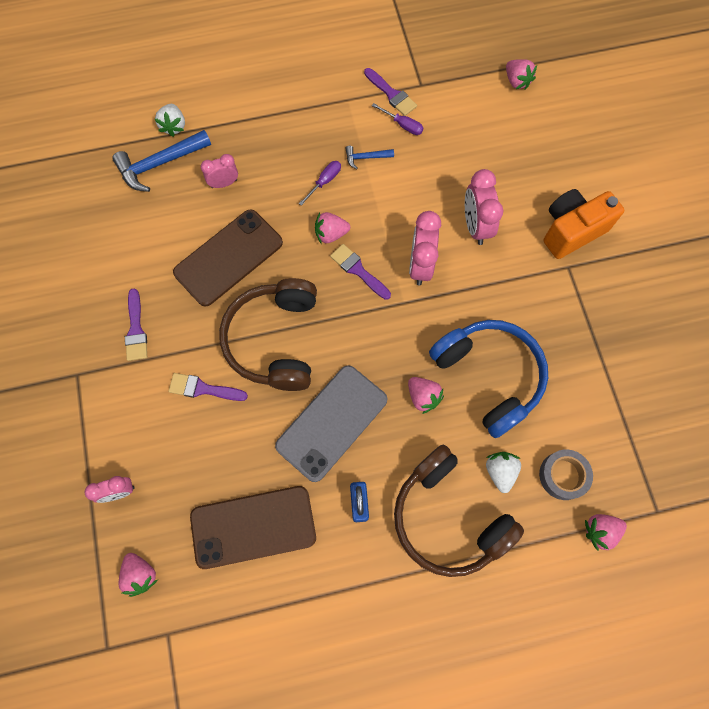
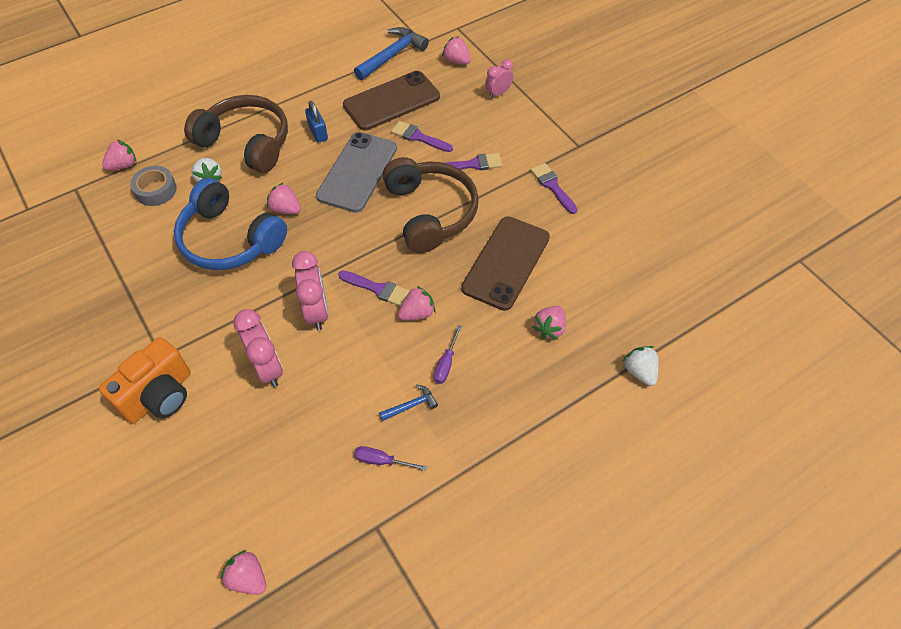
camera: 160 degrees right, 15 degrees down
(160, 164) = (627, 327): blue hammer -> blue hammer (392, 55)
(224, 183) = (549, 328): pink clock -> pink strawberry
(391, 94) = (409, 499): purple brush -> purple brush (418, 137)

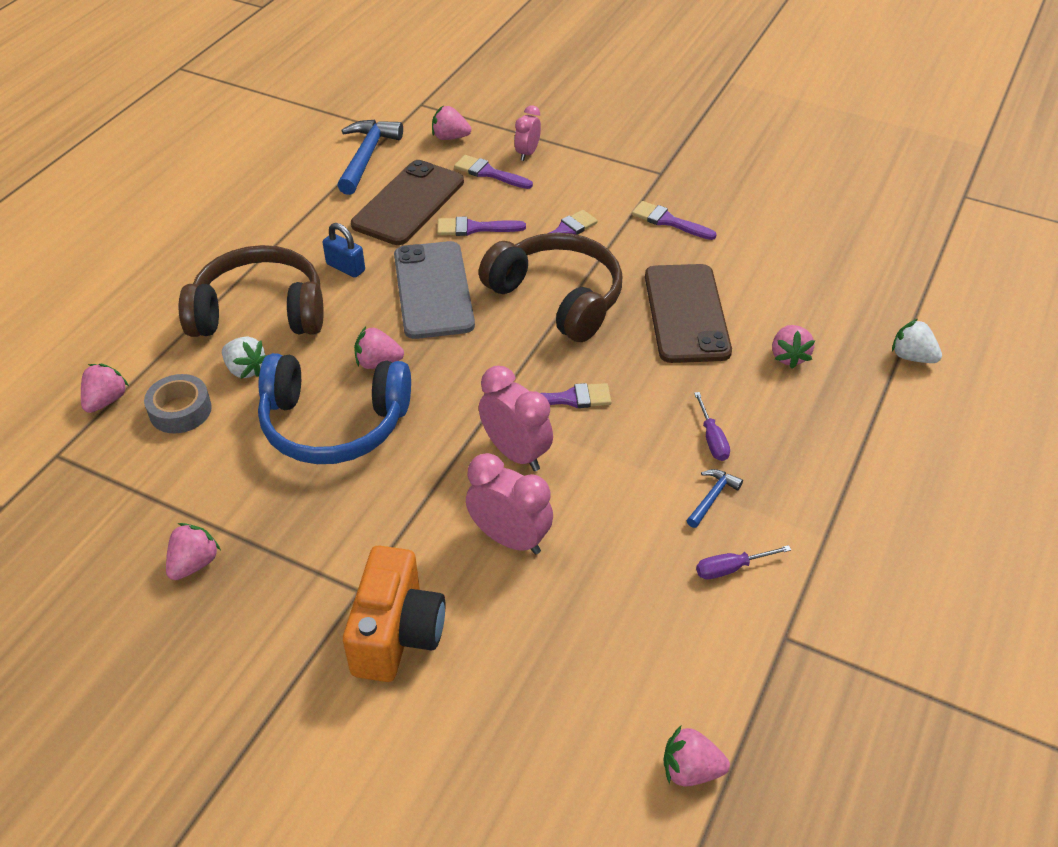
camera: 30 degrees left, 10 degrees down
(417, 313) = (635, 403): pink strawberry -> pink strawberry (194, 563)
(460, 99) = (489, 173): none -> purple brush

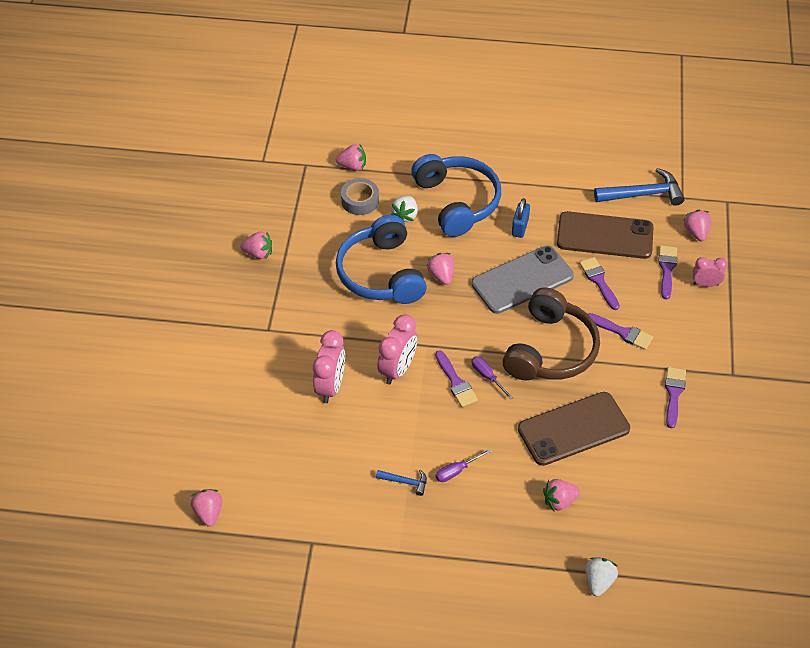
camera: 70 degrees right, 5 degrees up
(260, 311) = (457, 202): brown headphones -> blue headphones
(397, 634) = (246, 356): orange camera -> none
(731, 568) = (352, 504): purple screwdriver -> purple screwdriver (487, 376)

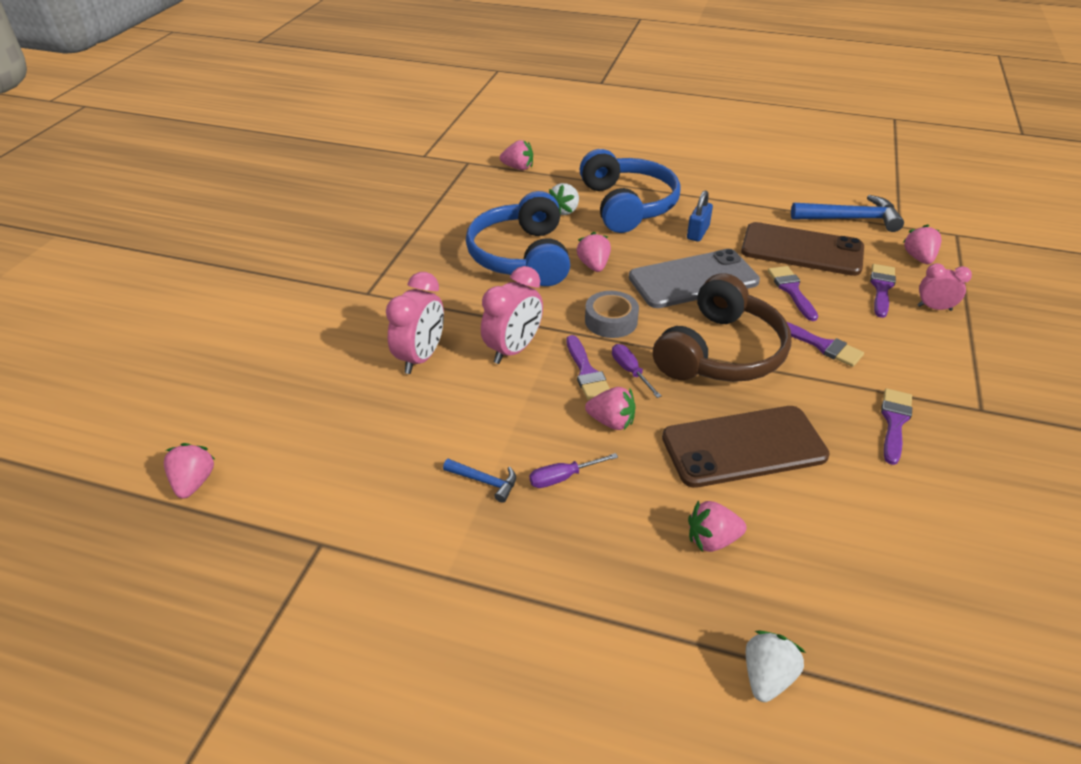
camera: 10 degrees right, 10 degrees down
(258, 253) = (386, 225): pink strawberry -> pink strawberry (611, 422)
(360, 201) = (517, 194): grey tape -> grey tape (611, 321)

